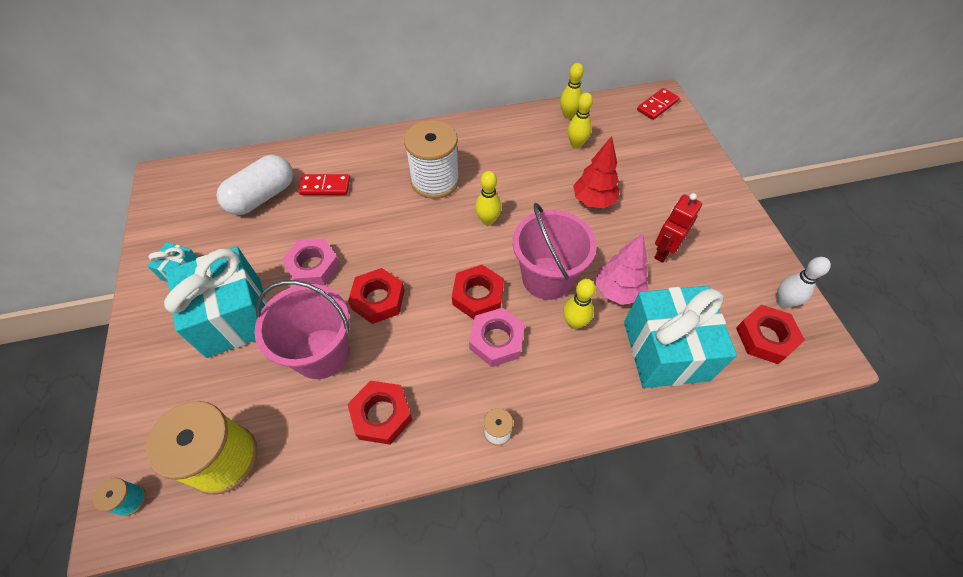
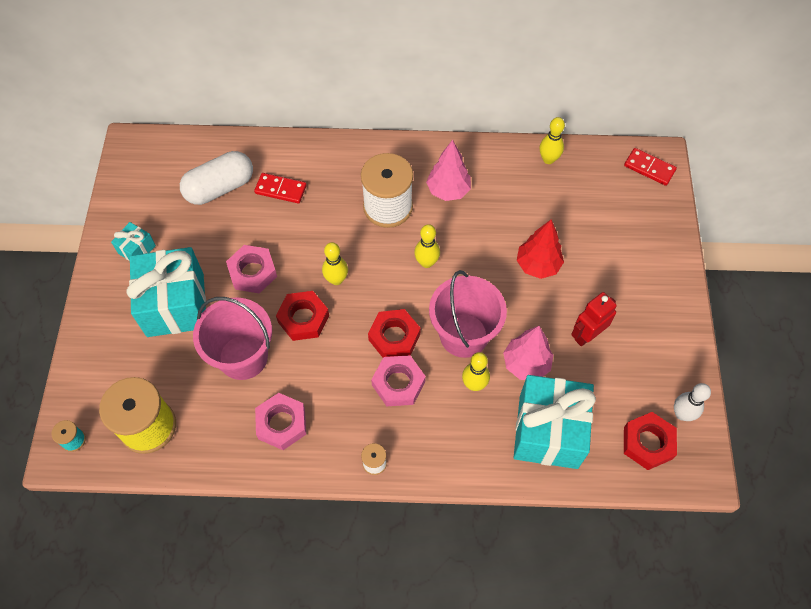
camera: 15 degrees right, 5 degrees up
(381, 415) = (282, 423): red nut -> pink nut
(488, 156) = (448, 190): none -> pink tree
(576, 144) = (544, 196): yellow bowling pin -> yellow bowling pin (336, 279)
(657, 105) = (649, 168): red domino -> red domino turned 60 degrees clockwise

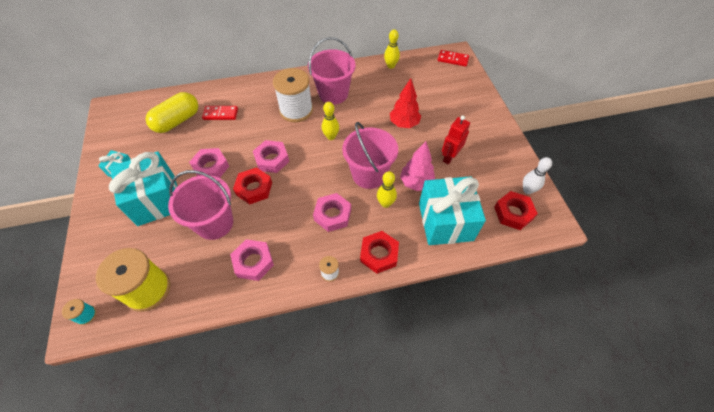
camera: 15 degrees left, 5 degrees down
(220, 188) = (177, 121): white capsule -> yellow capsule
(336, 279) = (272, 159): yellow bowling pin -> pink nut
(394, 337) = (321, 186): red nut -> red nut (379, 254)
(448, 190) = (333, 94): pink tree -> pink bucket

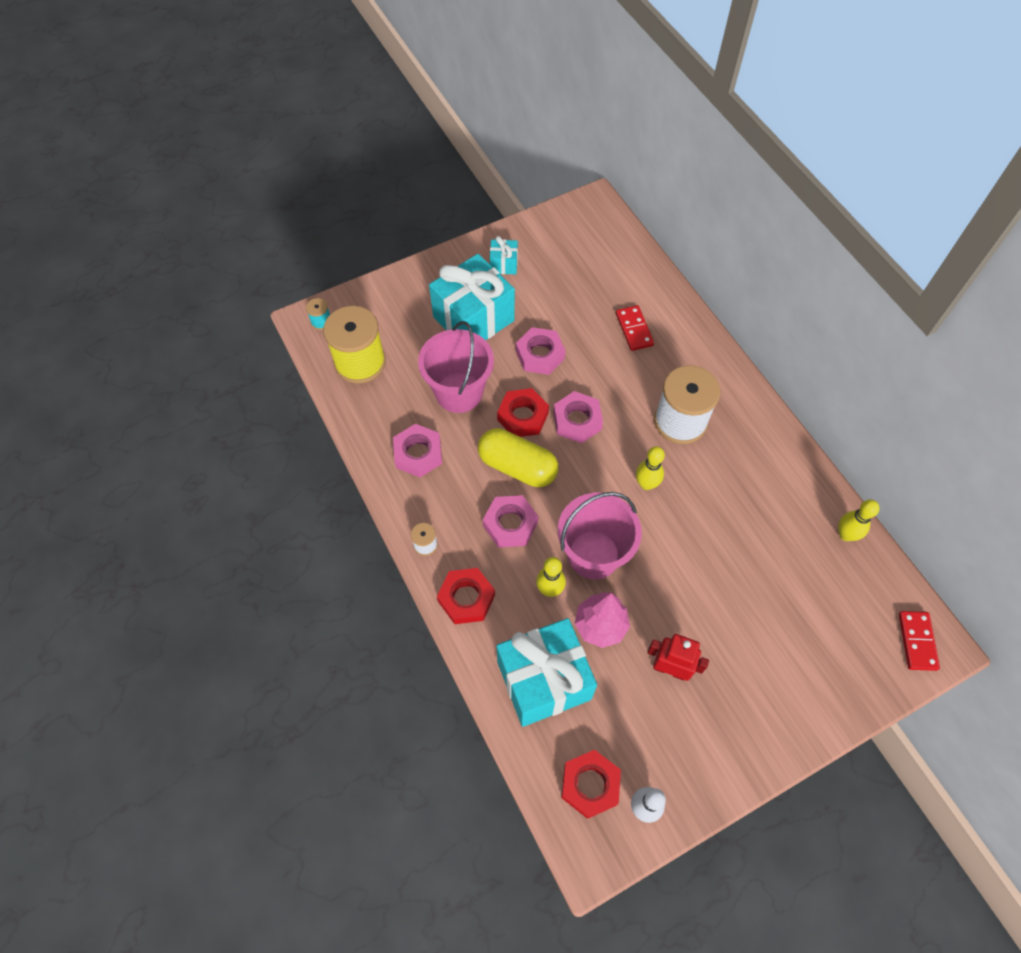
camera: 75 degrees right, 5 degrees up
(177, 121) = (602, 285): yellow capsule -> yellow capsule (517, 466)
(333, 94) = (737, 462): pink bucket -> none
(404, 124) = (714, 584): red tree -> none

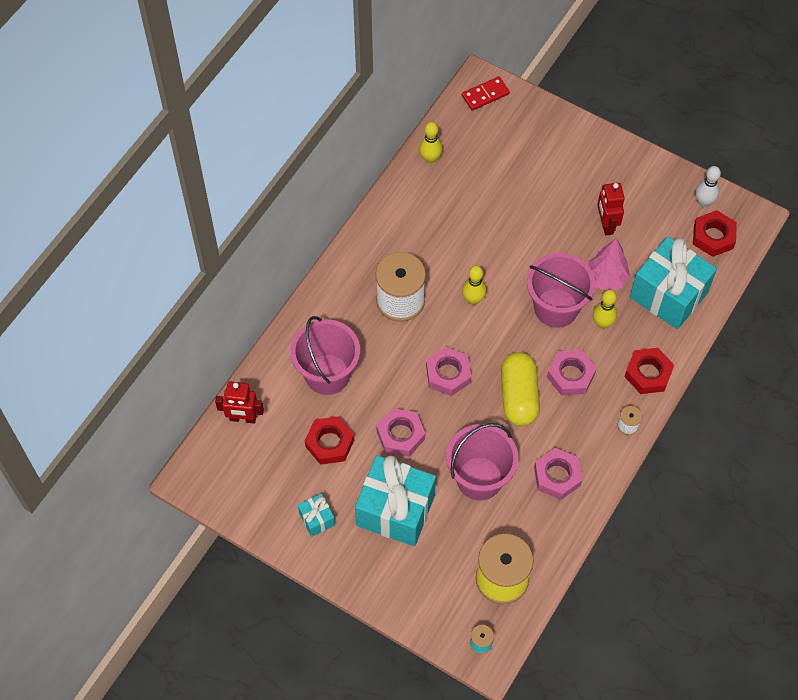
camera: 120 degrees left, 0 degrees up
(522, 416) = (470, 416): red nut -> red nut (329, 443)
(627, 255) = (243, 418): none -> red robot
(634, 329) = (327, 374): red domino -> pink bucket

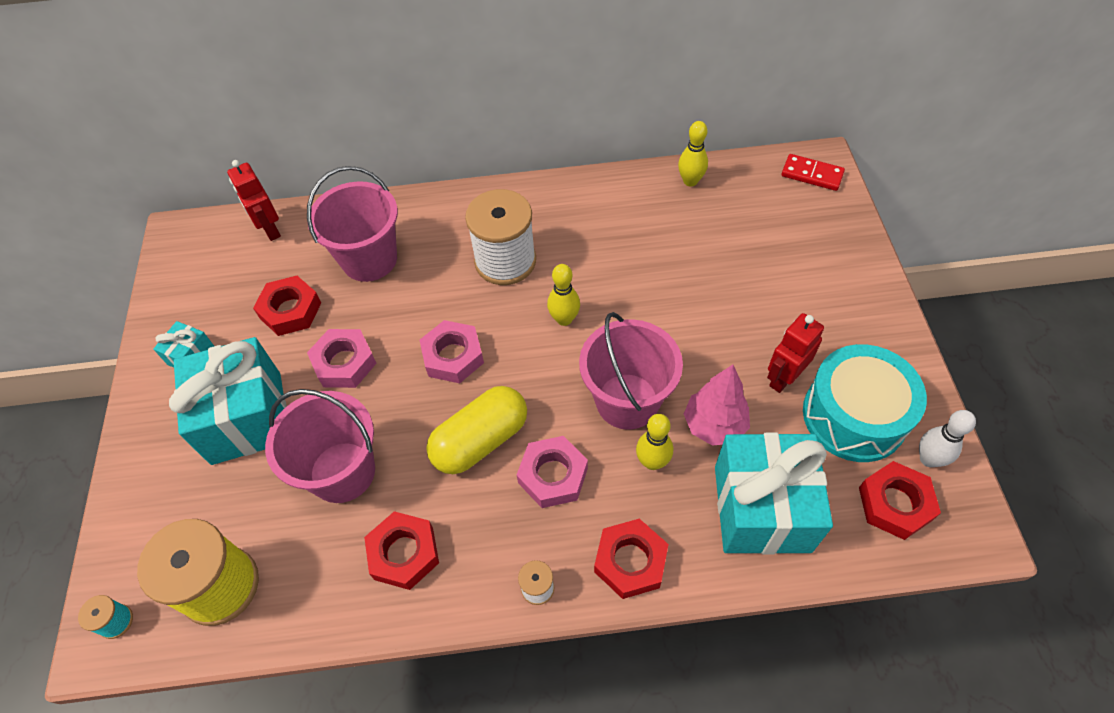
camera: 55 degrees right, 5 degrees down
(557, 476) = (404, 553): pink nut -> red nut
(654, 212) = (854, 415): none -> turquoise drum

